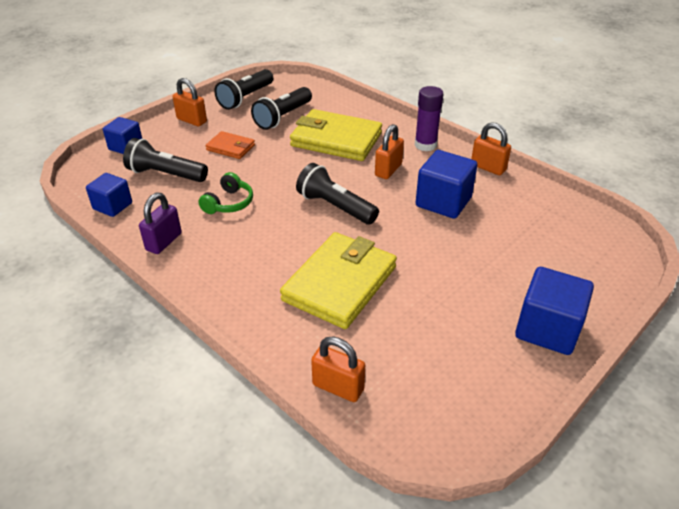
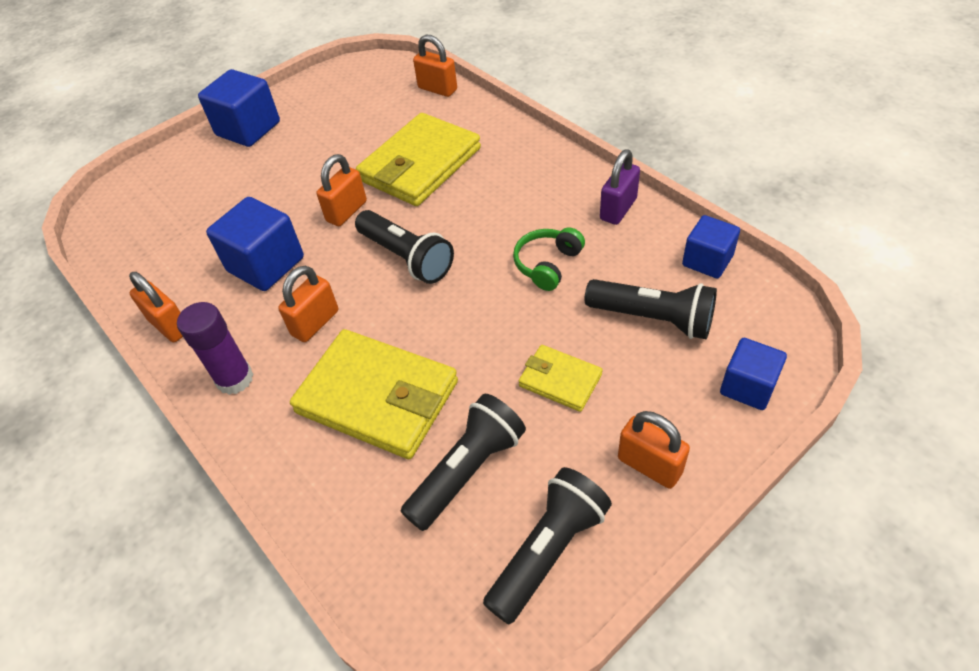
camera: 170 degrees left, 10 degrees up
(230, 147) = (560, 380): orange wallet -> yellow wallet
(396, 240) = (346, 211): none -> orange padlock

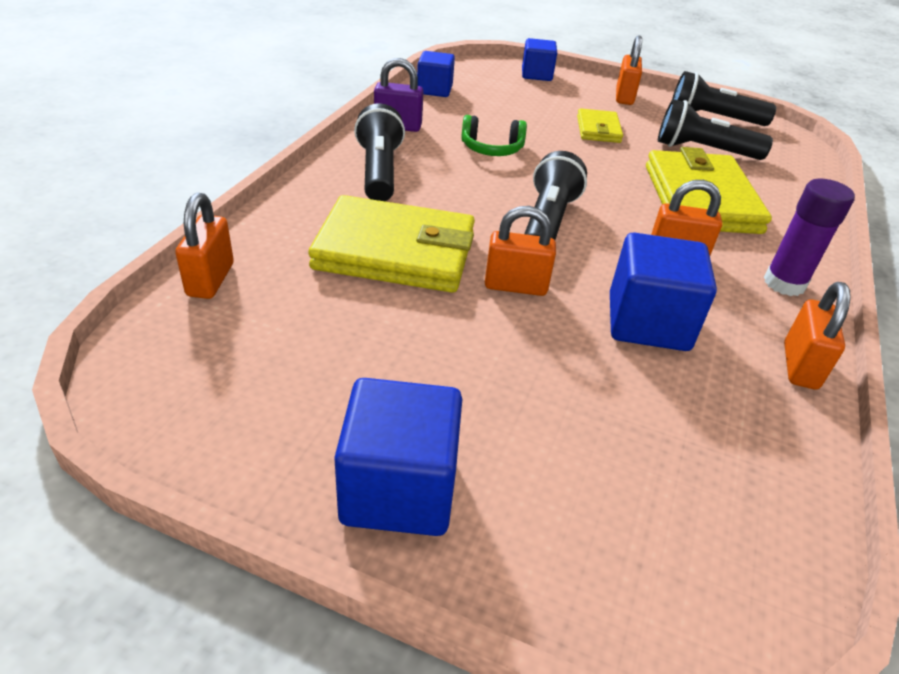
camera: 125 degrees left, 10 degrees down
(653, 319) = (510, 104): black flashlight -> black flashlight (379, 171)

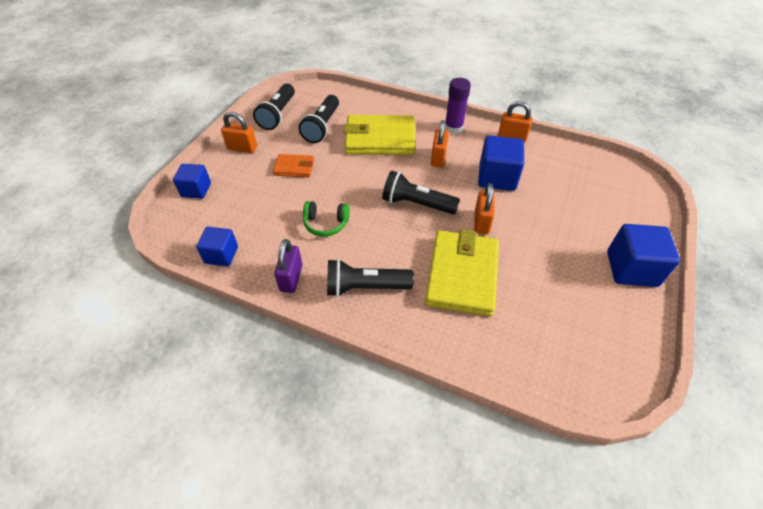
camera: 85 degrees left, 10 degrees up
(210, 280) = (515, 370): orange padlock -> none
(491, 149) = (326, 224): green headphones -> green headphones turned 90 degrees clockwise
(598, 129) = (294, 168): yellow wallet -> orange wallet

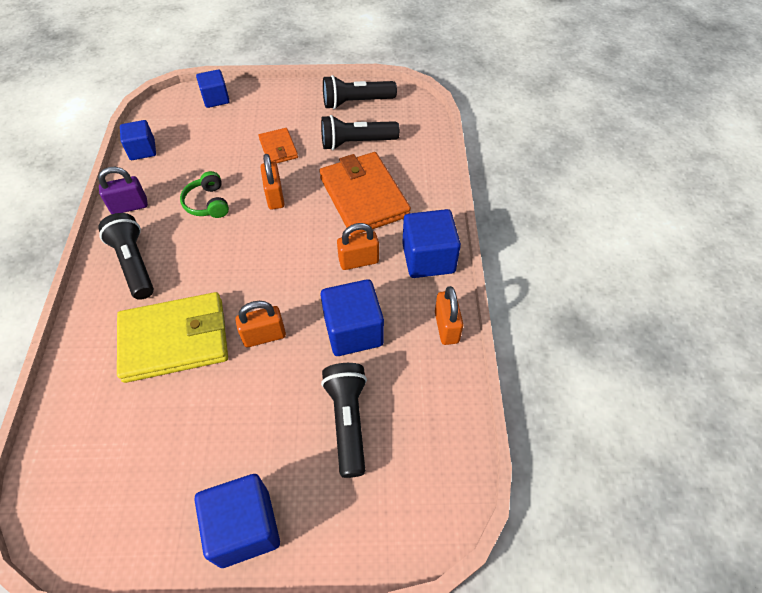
camera: 65 degrees right, 5 degrees up
(242, 148) = (288, 101): orange padlock -> orange padlock (275, 196)
(380, 139) = (364, 197): yellow wallet -> orange wallet
(416, 204) = (268, 265): black flashlight -> black flashlight (348, 420)
(453, 128) = (428, 258): purple glue stick -> blue cube

